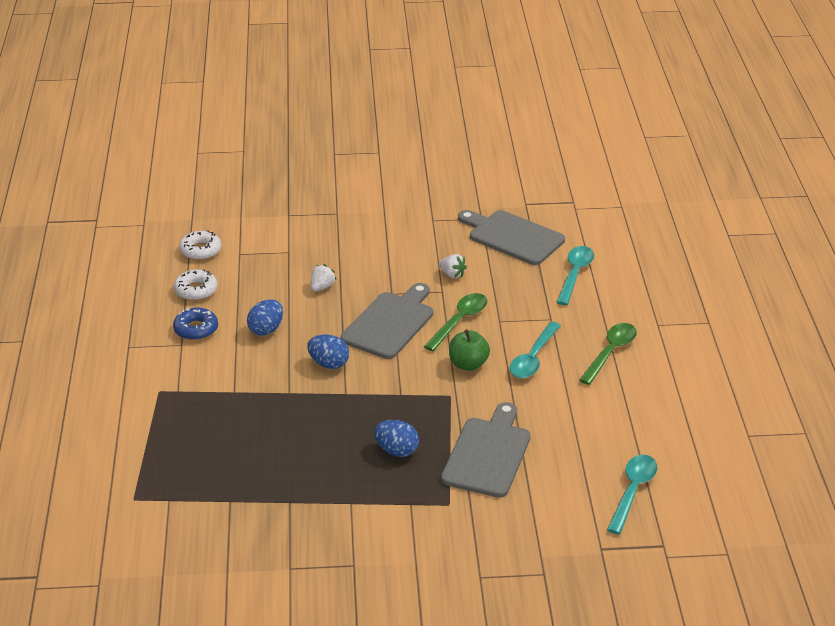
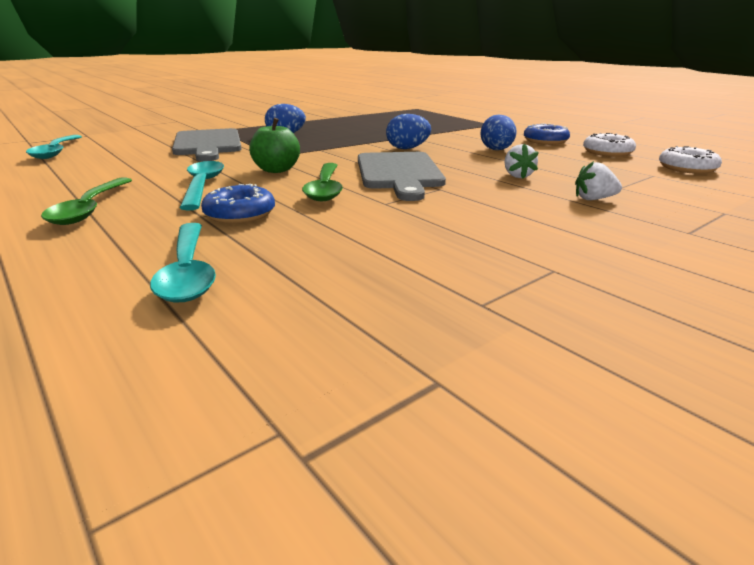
camera: 145 degrees right, 10 degrees down
(452, 274) = (397, 218): white strawberry -> white strawberry (593, 199)
(512, 237) = (372, 292): grey cutting board -> none
(529, 311) = (240, 214): none -> blue donut

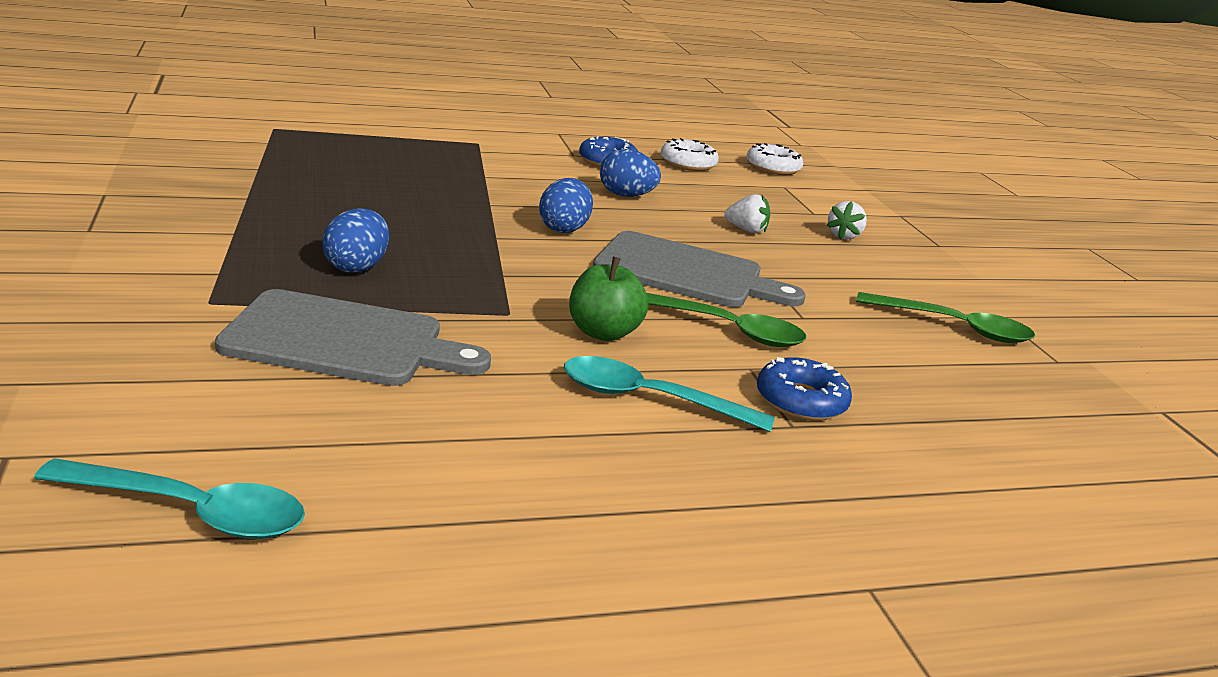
camera: 70 degrees left, 0 degrees up
(90, 208) = (713, 501): green spoon -> green spoon (954, 327)
(188, 272) = (974, 463): turquoise spoon -> none

